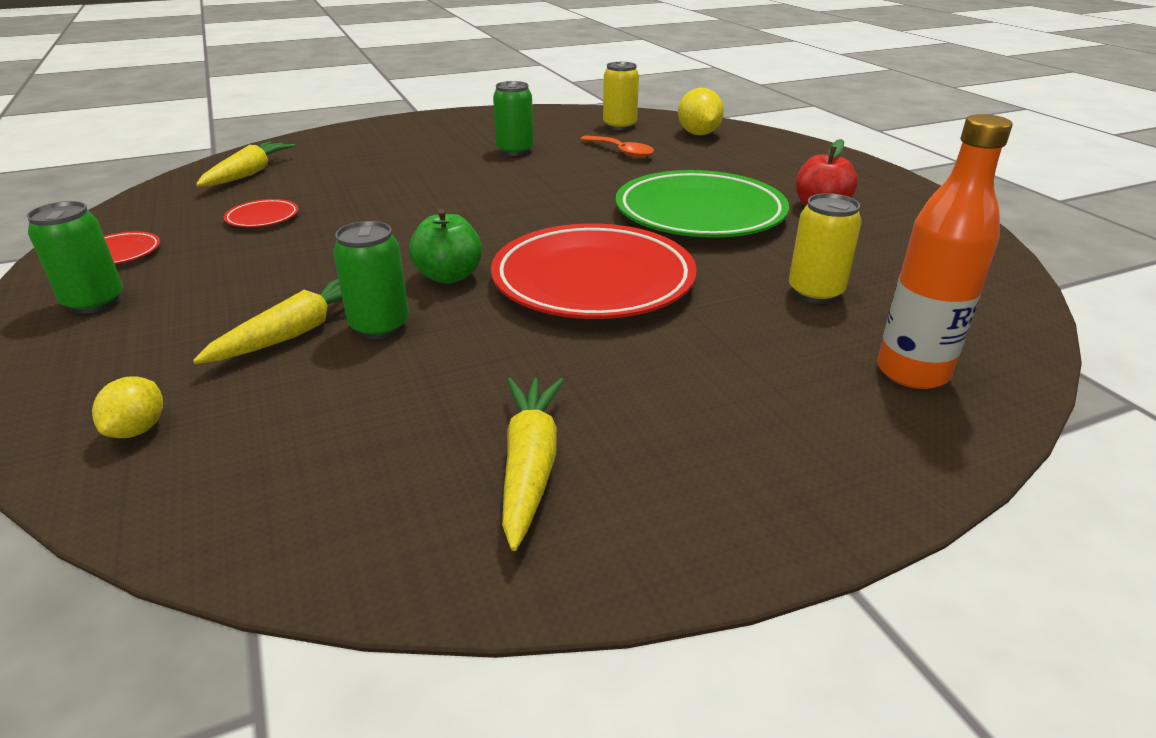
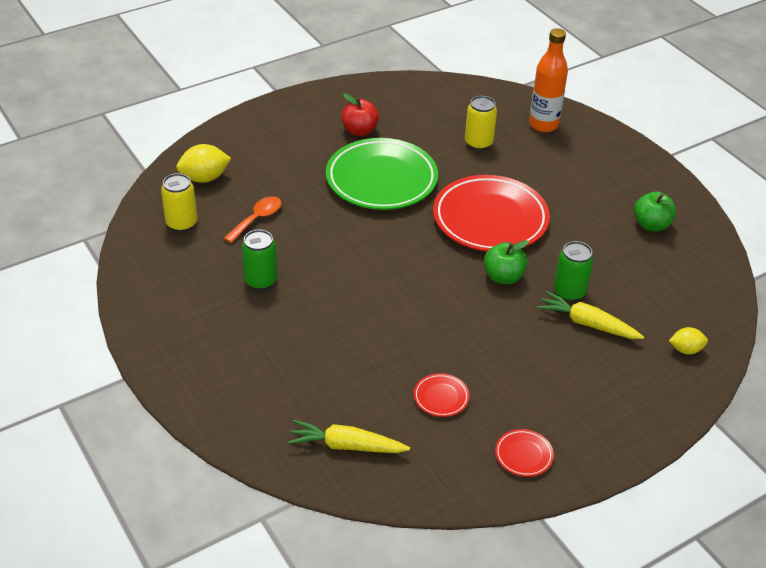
camera: 100 degrees left, 10 degrees up
(94, 302) = (590, 430): green can -> none
(529, 466) = (651, 225): yellow carrot -> green apple

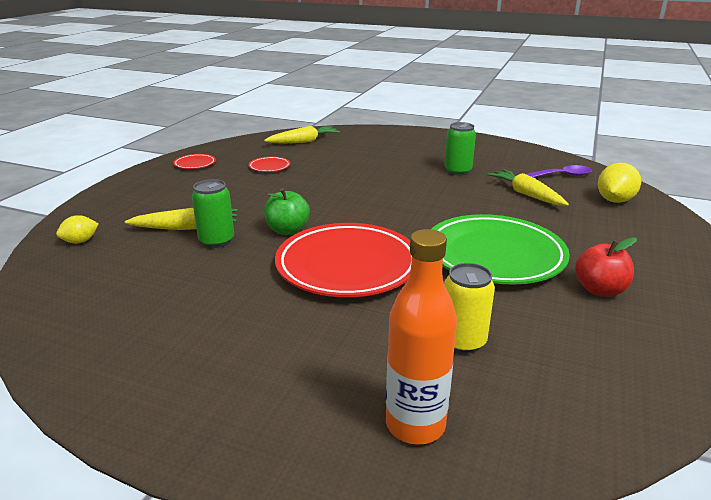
camera: 145 degrees right, 15 degrees down
(182, 223) = (563, 176): yellow can -> purple spoon
(257, 219) = (526, 194): orange spoon -> yellow carrot
(651, 225) = (148, 337): green apple -> none

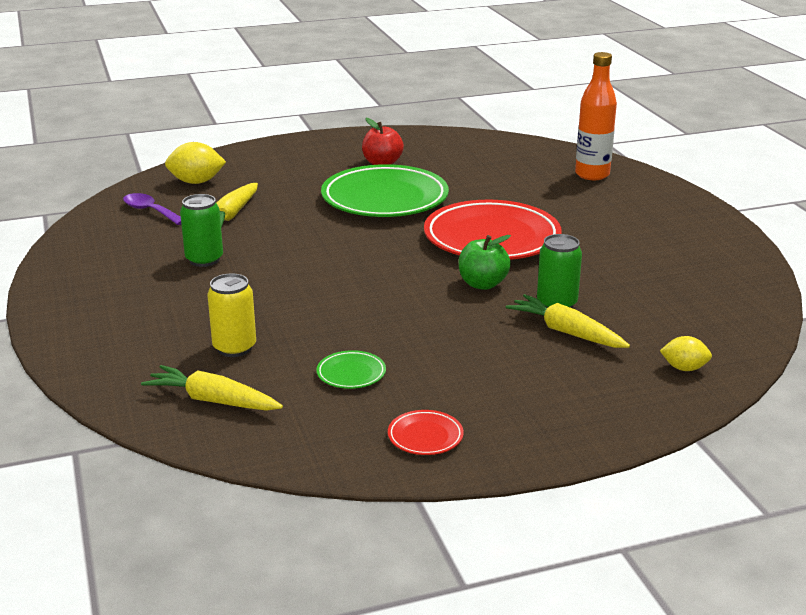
camera: 130 degrees left, 0 degrees up
(269, 167) = (351, 373): red plate -> green plate
(462, 341) = (509, 182): yellow can -> yellow can (234, 348)

